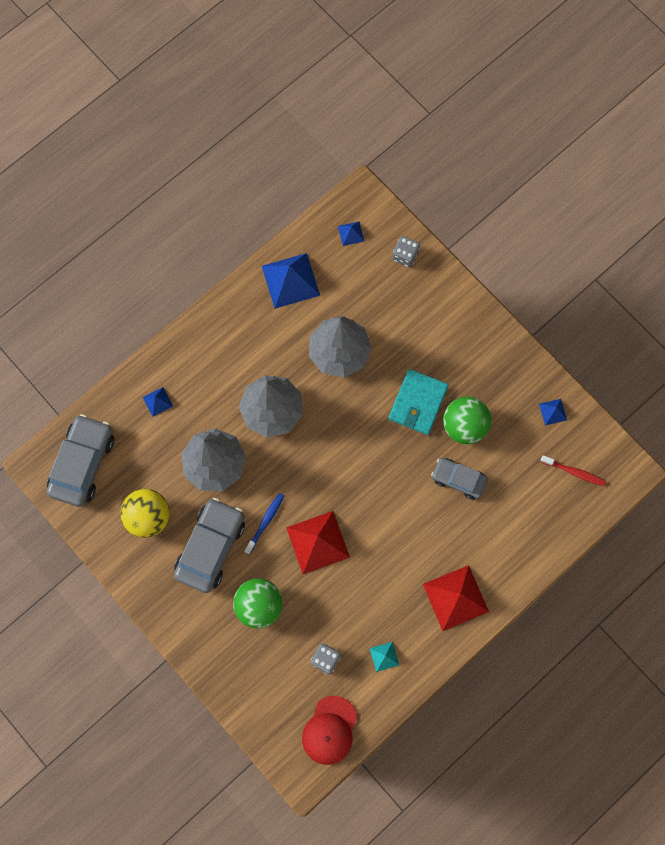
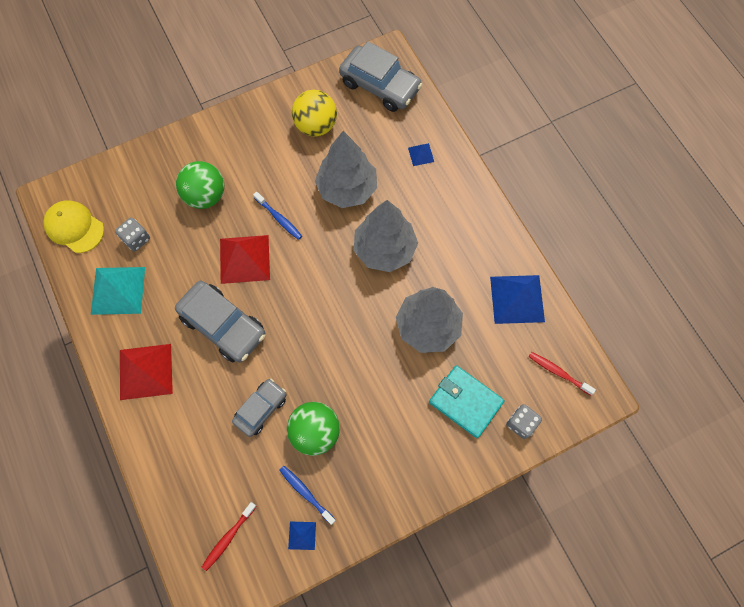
camera: 105 degrees right, 5 degrees down
(210, 547) = (271, 168): grey car -> grey car (223, 325)
(330, 730) = (74, 227): red cap -> yellow cap
(351, 233) = (558, 372): blue pyramid -> red toothbrush
(384, 656) = (118, 290): turquoise pyramid -> turquoise pyramid, size x2.12
(418, 403) = (353, 391): turquoise wallet -> turquoise wallet (465, 402)
(518, 418) = (306, 493): none -> blue toothbrush

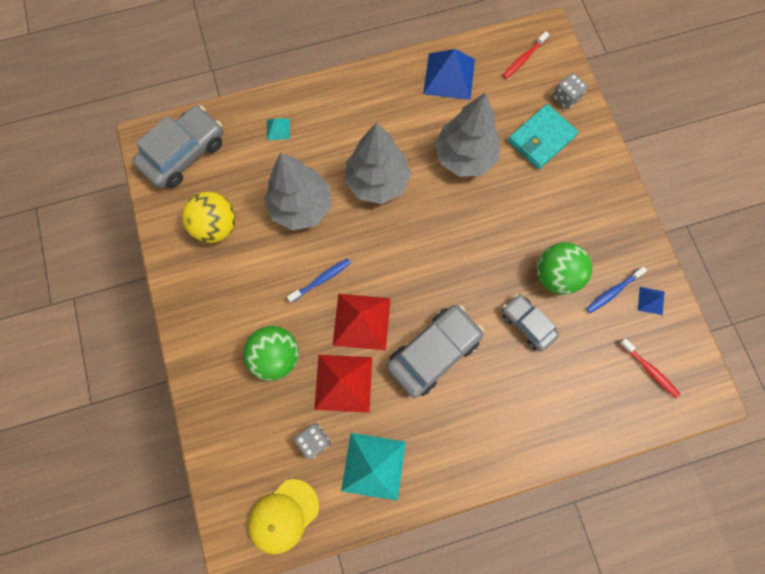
camera: 80 degrees left, 5 degrees up
(146, 371) = (473, 440): red pyramid -> red pyramid (343, 383)
(421, 154) = (278, 129): blue pyramid -> turquoise pyramid

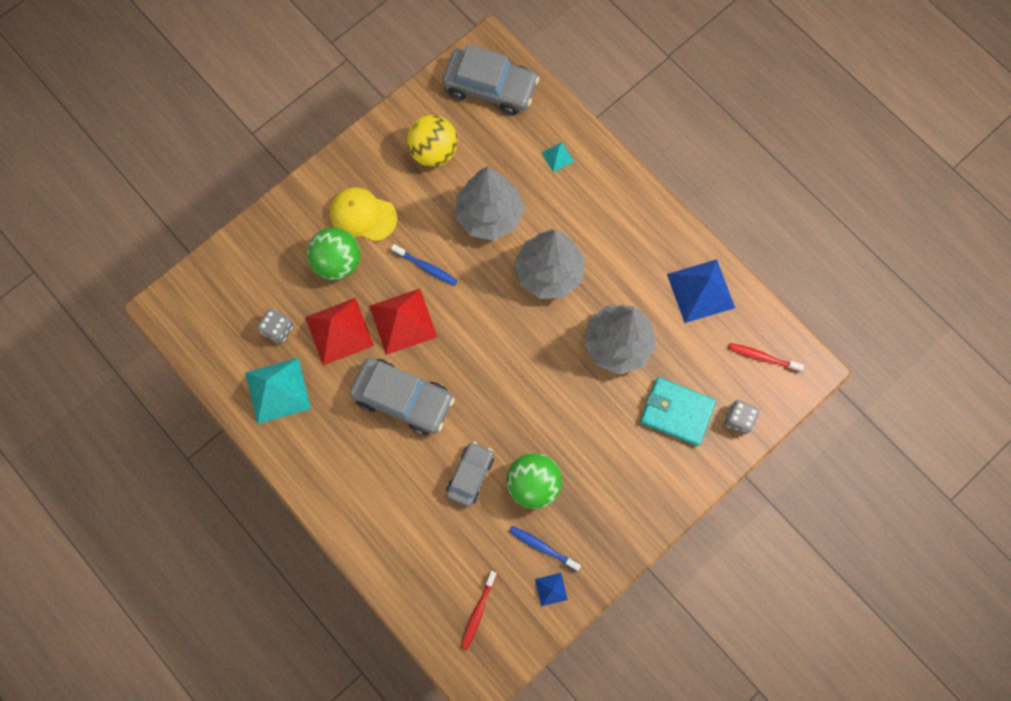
camera: 65 degrees right, 0 degrees up
(283, 515) = (205, 334): yellow cap -> yellow cap (363, 215)

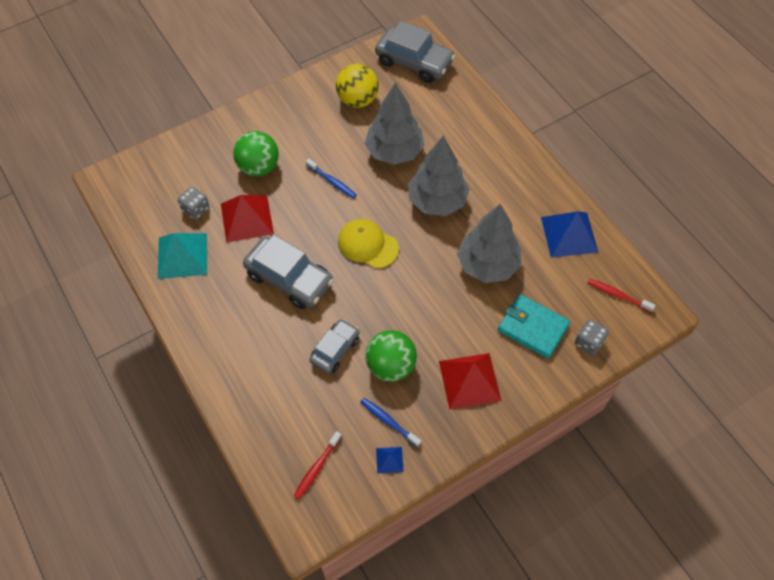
camera: 10 degrees right, 15 degrees down
(363, 215) = (288, 136): yellow cap -> yellow cap (367, 245)
(403, 321) = (303, 219): red pyramid -> red pyramid (469, 380)
(557, 156) = (460, 117): turquoise pyramid -> none

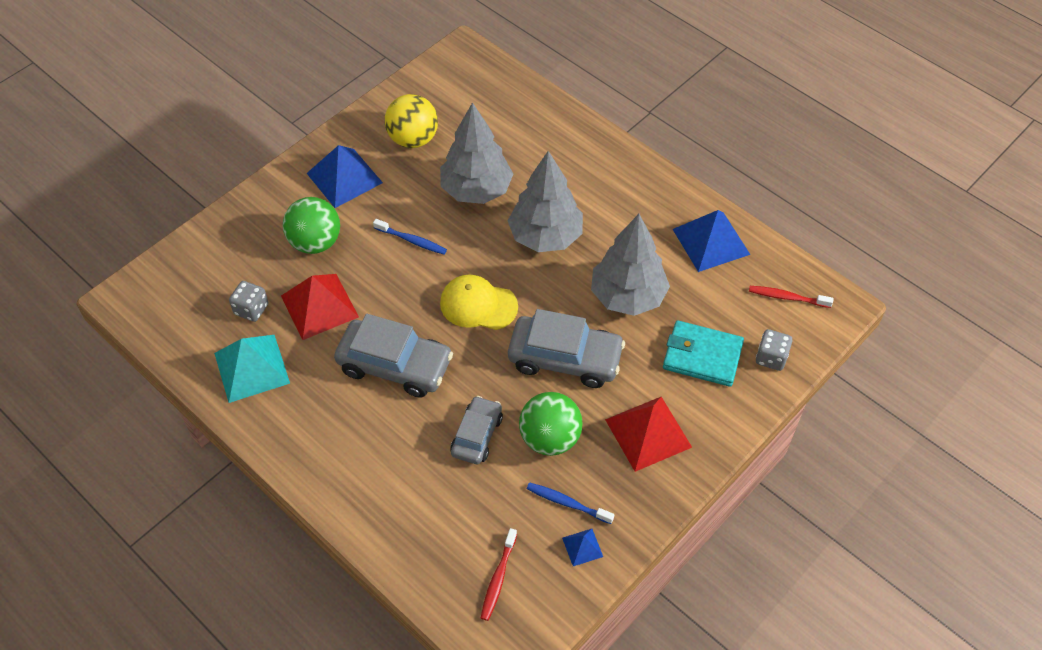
camera: 15 degrees left, 5 degrees down
(296, 120) = (344, 178): none -> blue pyramid
(414, 62) = (468, 82): grey car -> grey car (565, 358)

